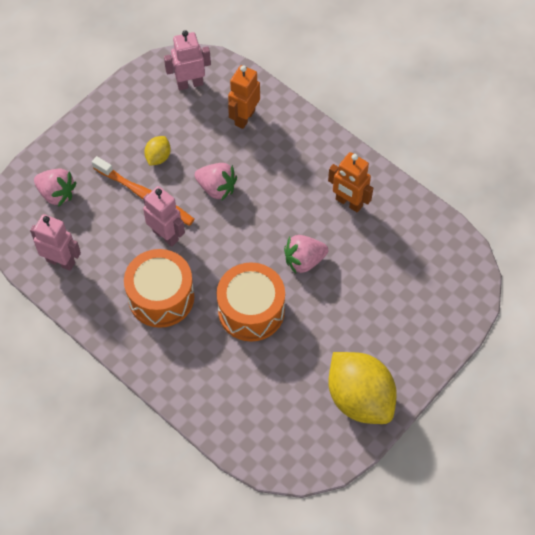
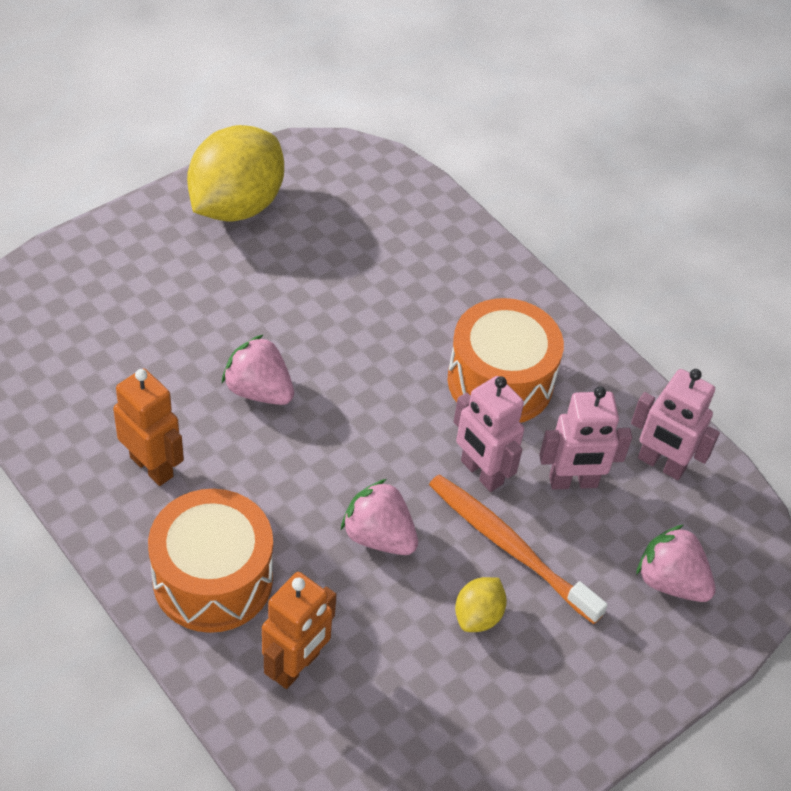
camera: 175 degrees left, 10 degrees down
(190, 84) = (392, 767): pink robot -> pink robot (573, 482)
(251, 310) = (362, 337): orange drum -> orange drum (213, 579)
(304, 261) = (259, 390): pink strawberry -> pink strawberry turned 135 degrees counterclockwise
(359, 398) = (236, 205): yellow lemon -> yellow lemon turned 60 degrees clockwise

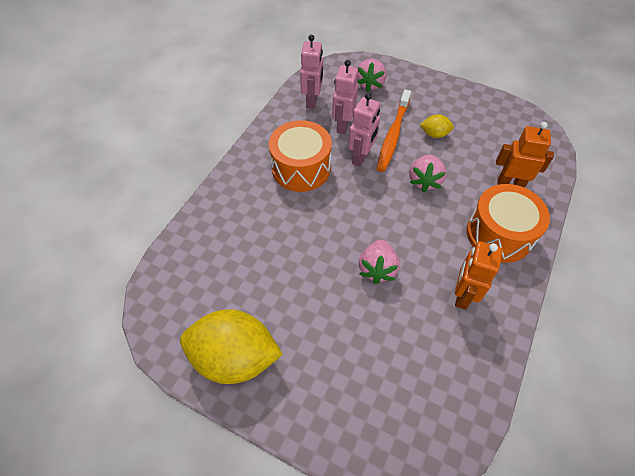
camera: 110 degrees left, 5 degrees up
(573, 482) = (343, 125): pink robot -> pink robot turned 135 degrees counterclockwise

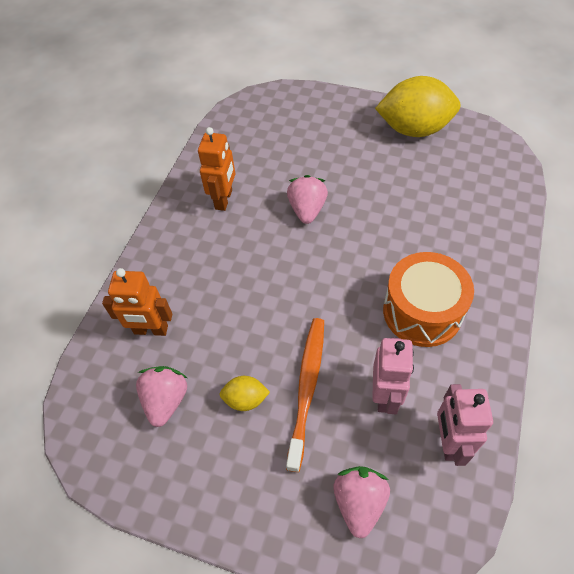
camera: 175 degrees right, 0 degrees up
(361, 157) = (347, 341): pink robot -> none
(424, 181) = (260, 317): pink strawberry -> pink strawberry (166, 400)
(499, 234) = (177, 263): orange drum -> none

